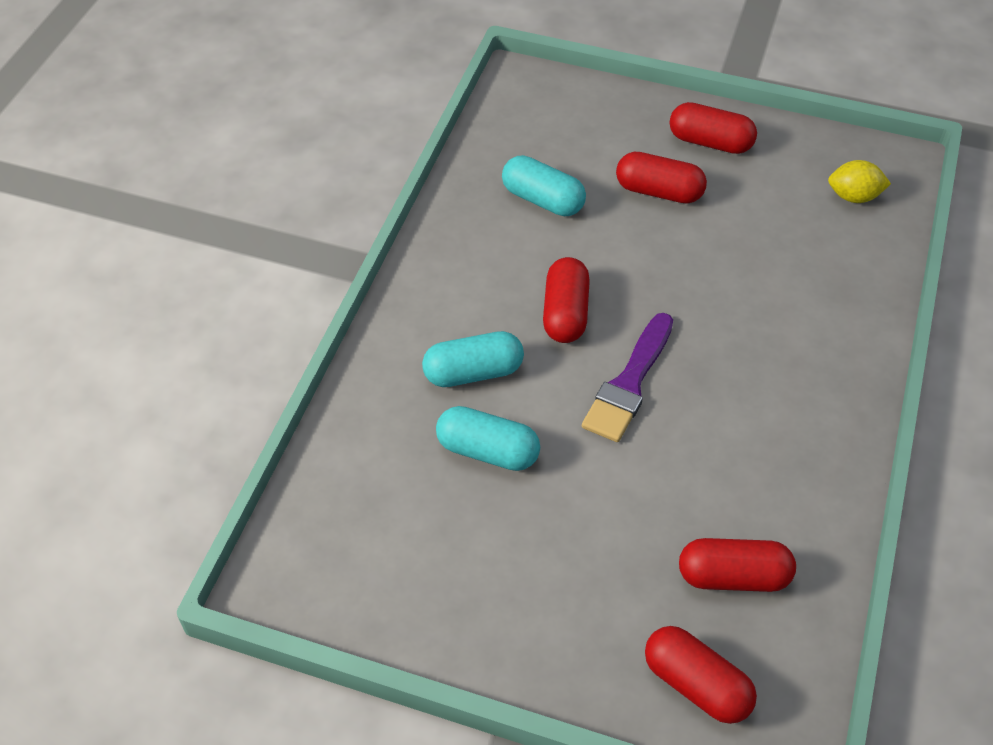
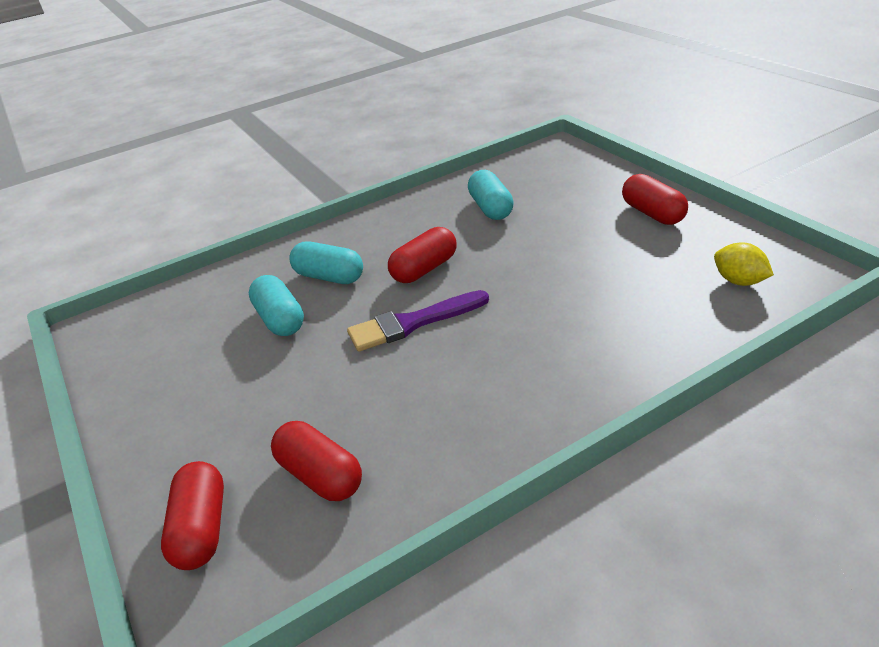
camera: 45 degrees right, 15 degrees down
(659, 191) = (577, 228): red capsule -> none

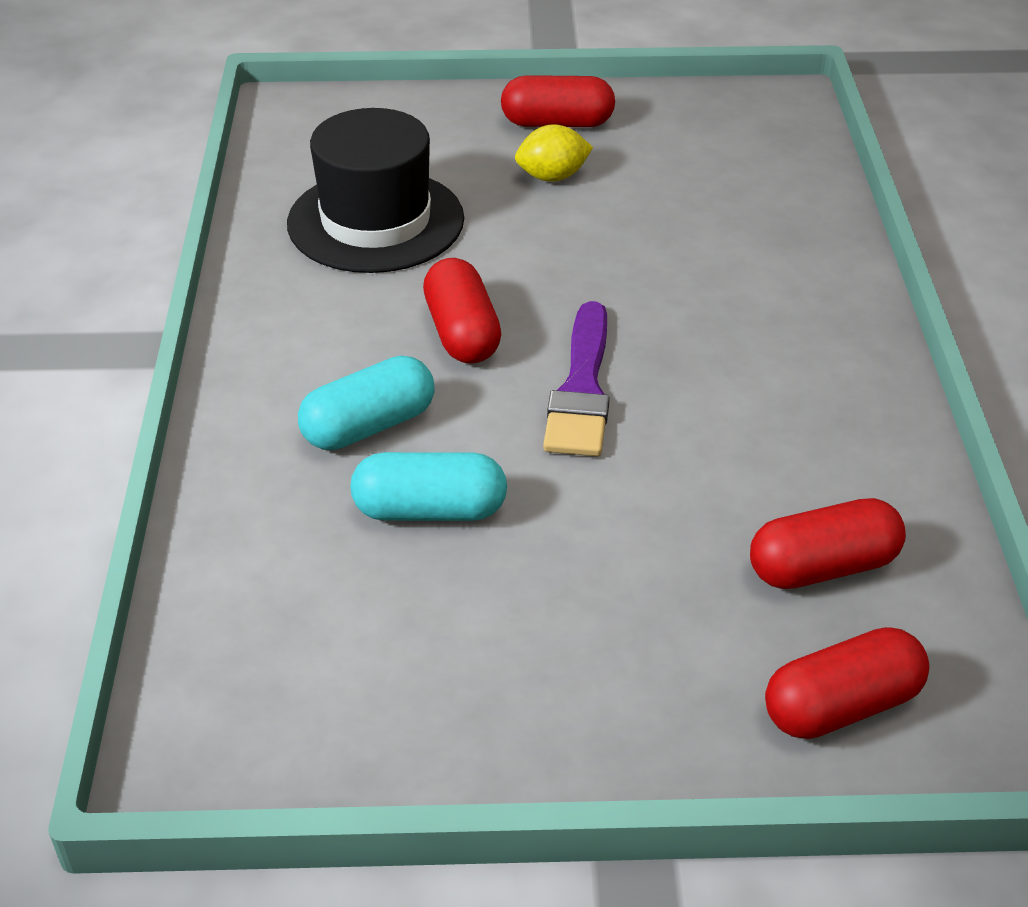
camera: 65 degrees left, 5 degrees up
(201, 529) = (841, 706): red capsule -> red capsule turned 45 degrees counterclockwise
(491, 208) = (375, 221): turquoise capsule -> black hat
(739, 281) = (753, 142): yellow lemon -> yellow lemon (552, 177)

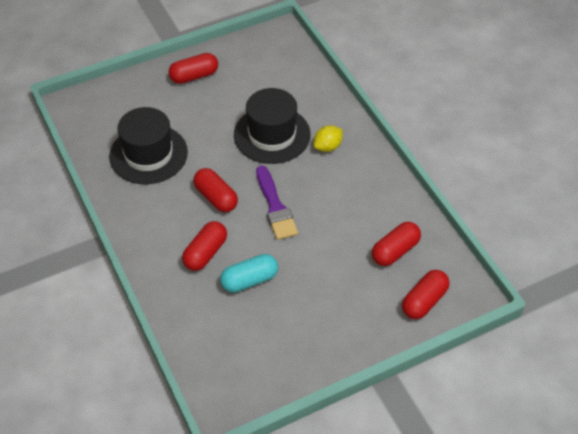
camera: 25 degrees left, 10 degrees up
(369, 426) = (205, 253): turquoise capsule -> red capsule
(552, 177) = (208, 106): yellow lemon -> yellow lemon (327, 147)
(657, 259) = (272, 135): none -> black hat

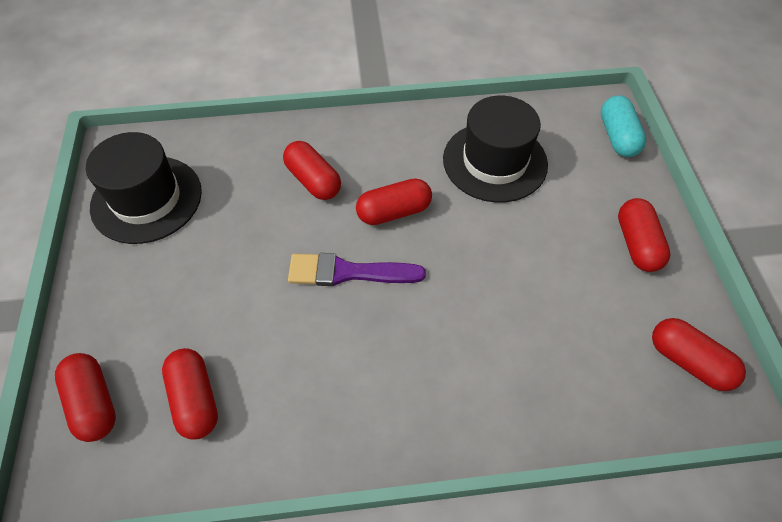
camera: 110 degrees right, 5 degrees up
(249, 280) = (251, 212): turquoise capsule -> turquoise capsule (617, 137)
(266, 49) = (689, 361): none -> red capsule
(272, 135) = (485, 309): black hat -> black hat (146, 199)
(327, 147) = (434, 380): yellow lemon -> none

